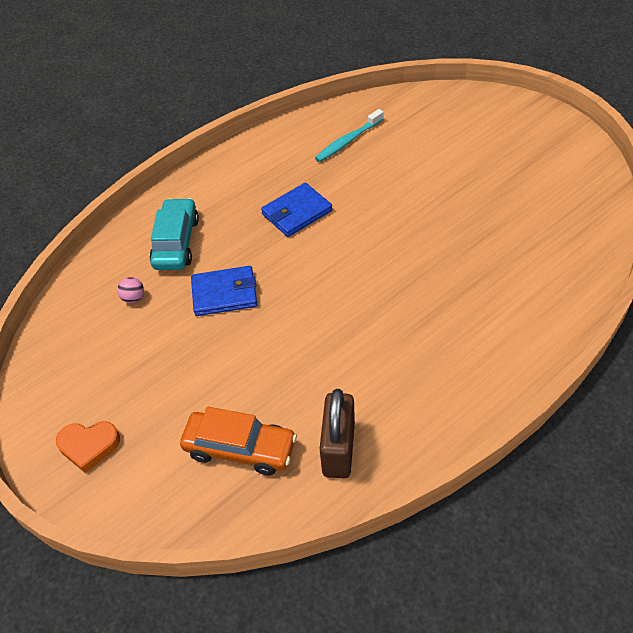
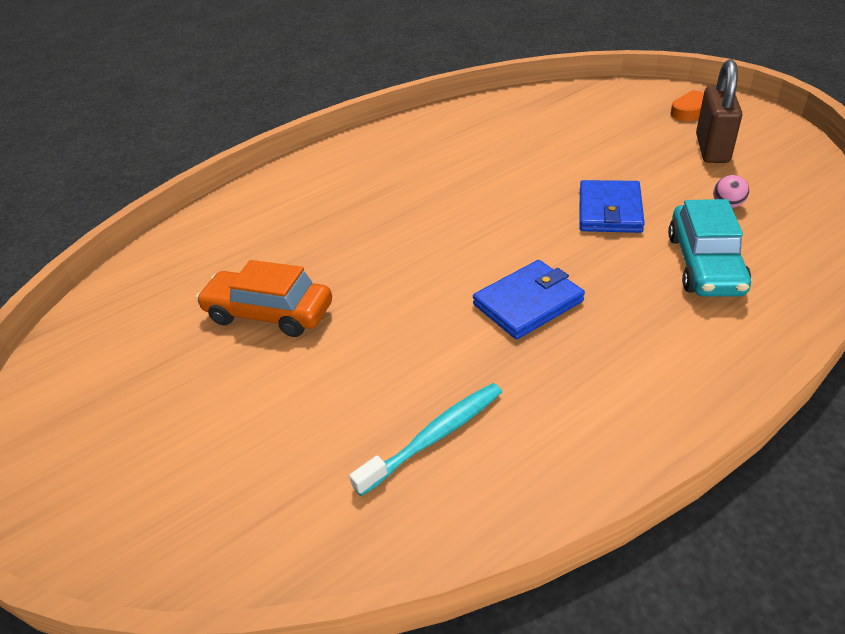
camera: 175 degrees left, 10 degrees down
(224, 293) = (609, 211): blue wallet -> blue wallet turned 75 degrees counterclockwise
(240, 448) = (559, 116): orange car -> orange car (269, 313)
(338, 449) = (476, 119): brown padlock -> brown padlock (712, 149)

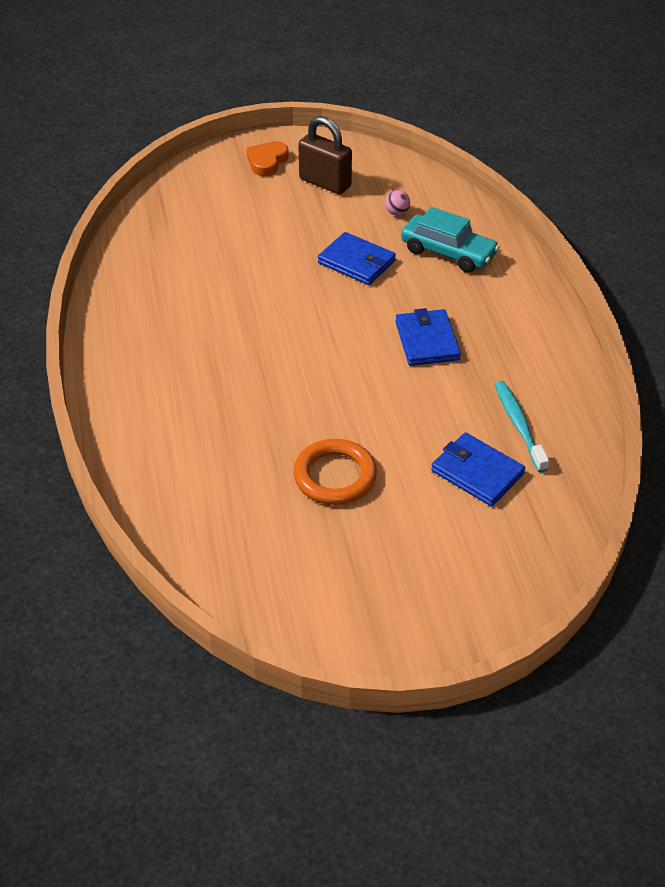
camera: 70 degrees left, 5 degrees up
(269, 313) = (335, 476): orange car -> orange ring
(325, 424) = (477, 472): none -> blue wallet

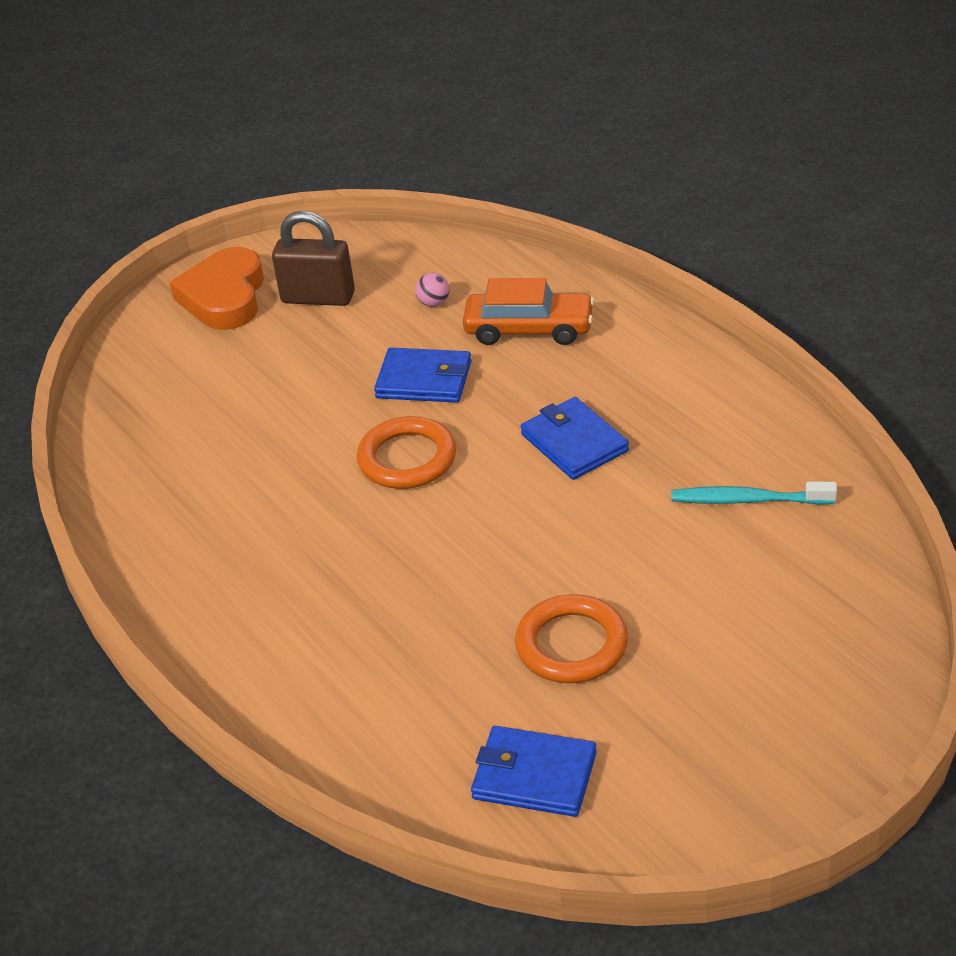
camera: 20 degrees left, 5 degrees down
(267, 162) = (224, 297): orange heart -> orange heart, size x1.59
(311, 310) = (407, 459): none -> orange ring
(448, 253) = (529, 329): turquoise car -> orange car
(477, 472) = (737, 573): blue wallet -> blue wallet (534, 775)
(519, 425) = (748, 500): turquoise toothbrush -> turquoise toothbrush turned 45 degrees counterclockwise

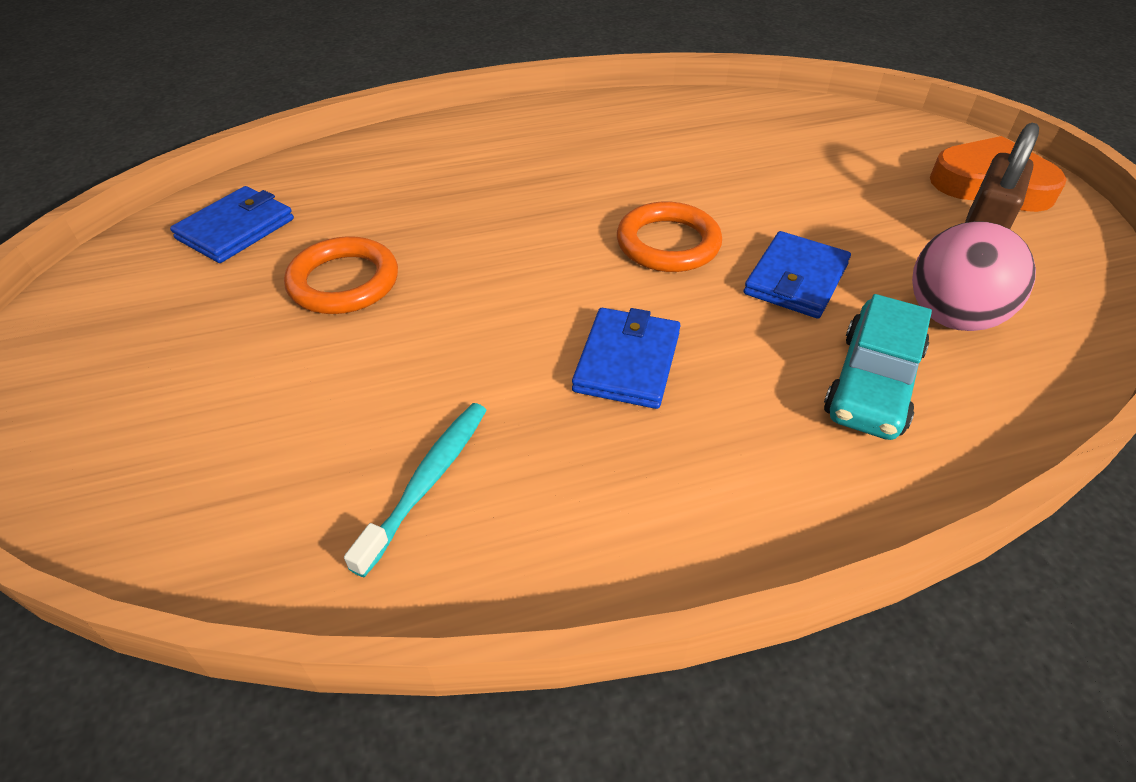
camera: 105 degrees right, 5 degrees up
(434, 303) = (951, 317): pink ball -> pink ball, size x2.37
(529, 329) = (872, 383): orange car -> turquoise car
(574, 442) = (627, 361): blue wallet -> blue wallet turned 60 degrees counterclockwise

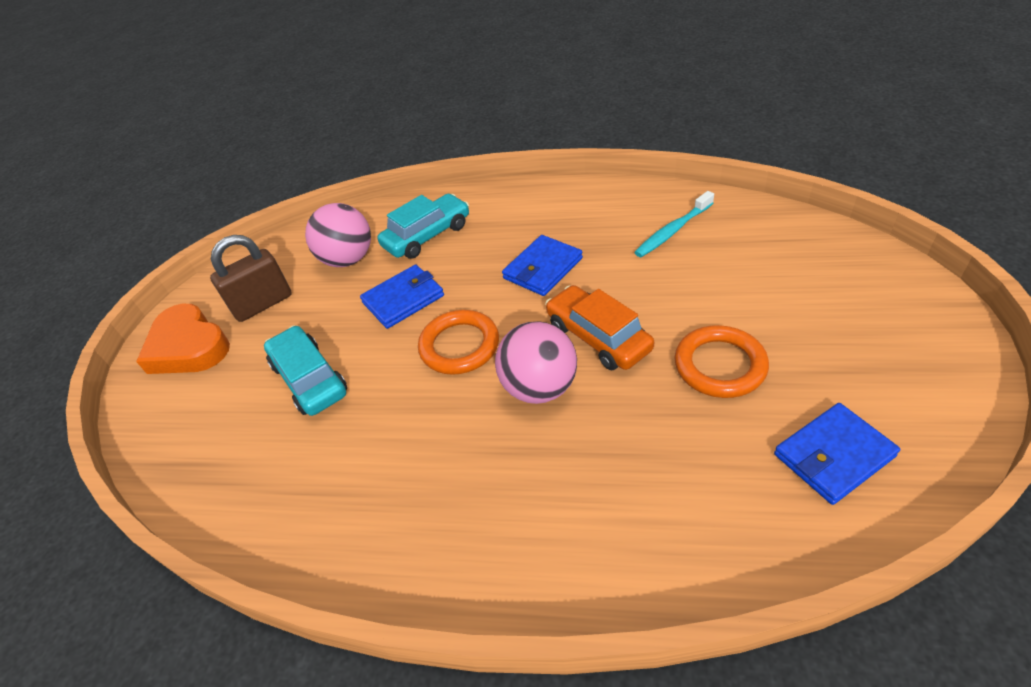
camera: 150 degrees left, 0 degrees up
(500, 284) = (598, 337): none -> orange car
(546, 225) = (539, 387): none -> pink ball
(806, 185) = (310, 379): none -> turquoise car

